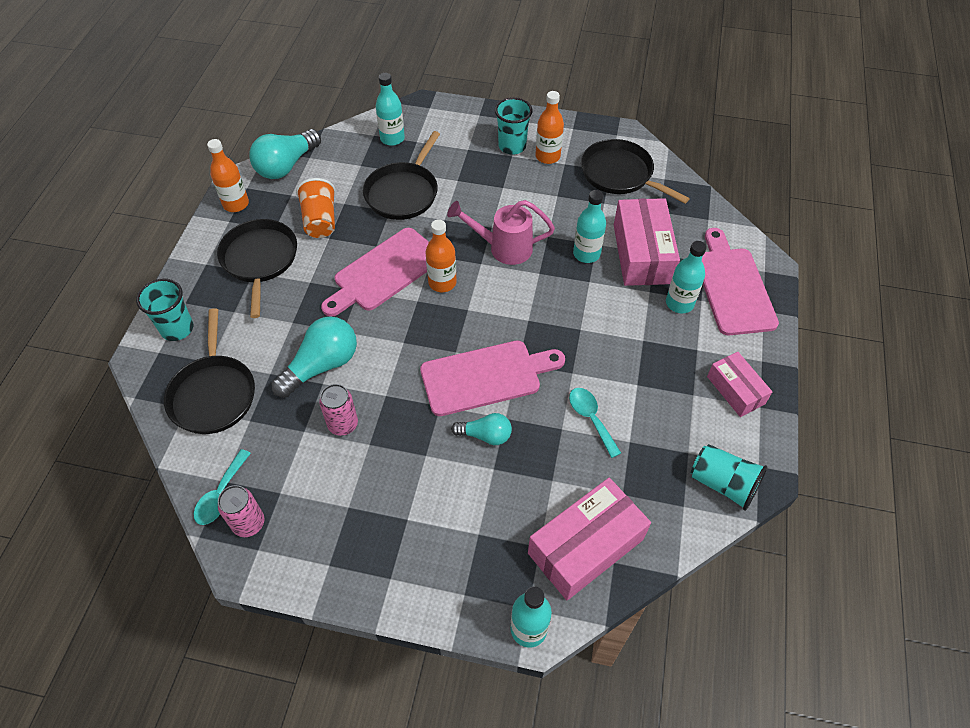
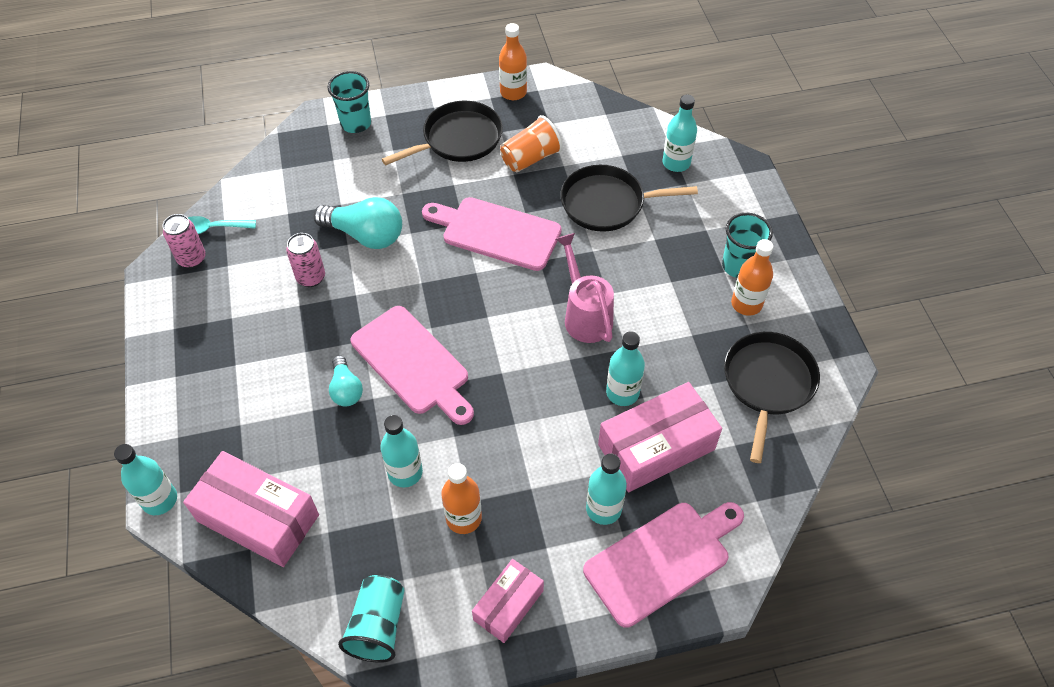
camera: 65 degrees right, 0 degrees up
(213, 394) = (302, 178): black pan -> none
(286, 165) = (583, 103): turquoise light bulb -> none
(442, 282) = (509, 282): orange bottle -> orange bottle (464, 518)
(591, 418) = (405, 472): turquoise spoon -> turquoise bottle

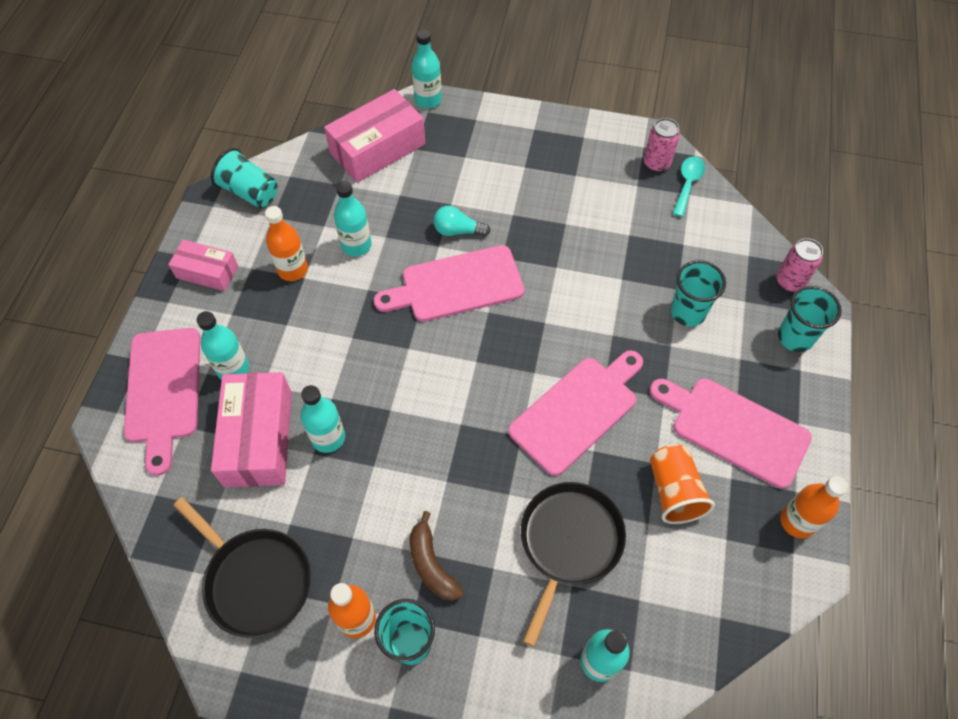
camera: 115 degrees right, 5 degrees up
(311, 277) = (593, 240): pink can -> pink can (789, 282)
(362, 191) = (687, 312): none -> turquoise cup
(365, 235) = (626, 296): turquoise light bulb -> none
(459, 139) = (734, 429): black pan -> pink cutting board
(508, 605) = (207, 272): pink box -> pink box turned 45 degrees counterclockwise
(585, 314) = (432, 447): pink watering can -> none
(677, 276) = (431, 564): none -> brown banana

